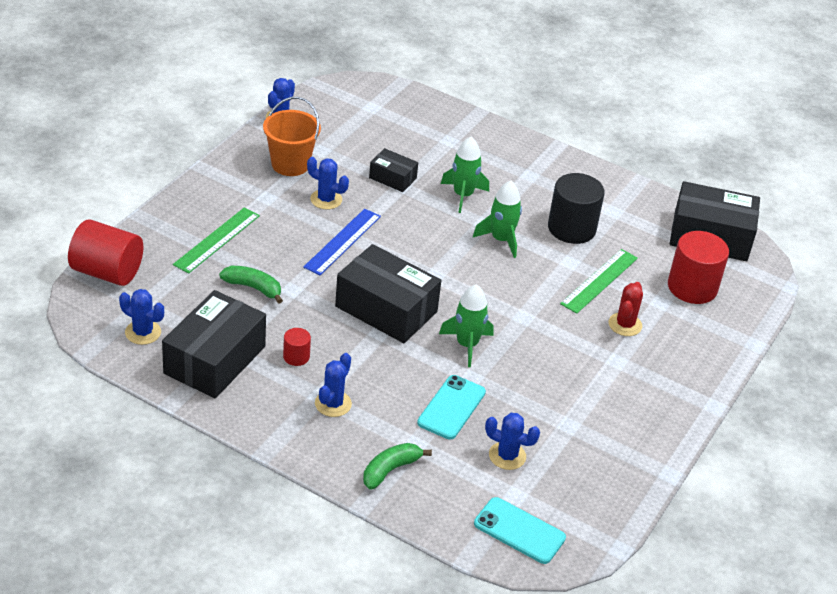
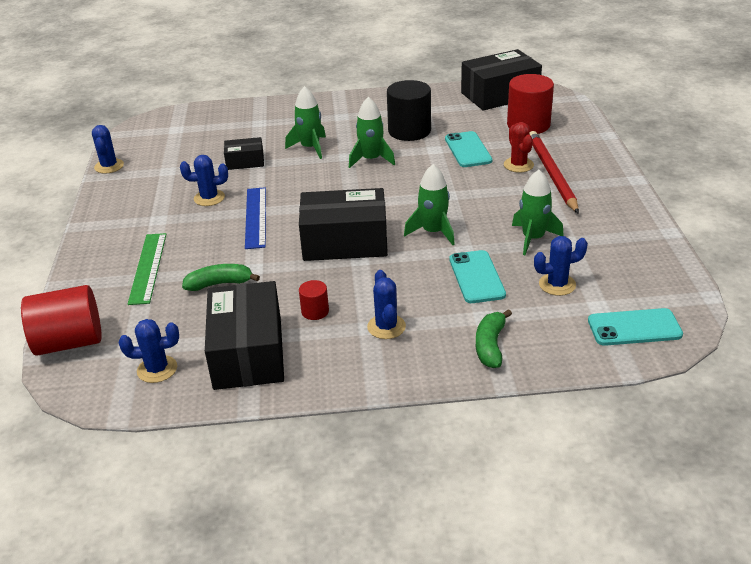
camera: 30 degrees left, 5 degrees down
(290, 164) = (152, 190): orange bucket -> none
(542, 403) = (533, 238): none -> green rocket
(599, 281) = (468, 150): green ruler -> turquoise phone
(643, 352) = (551, 174): none -> red pencil

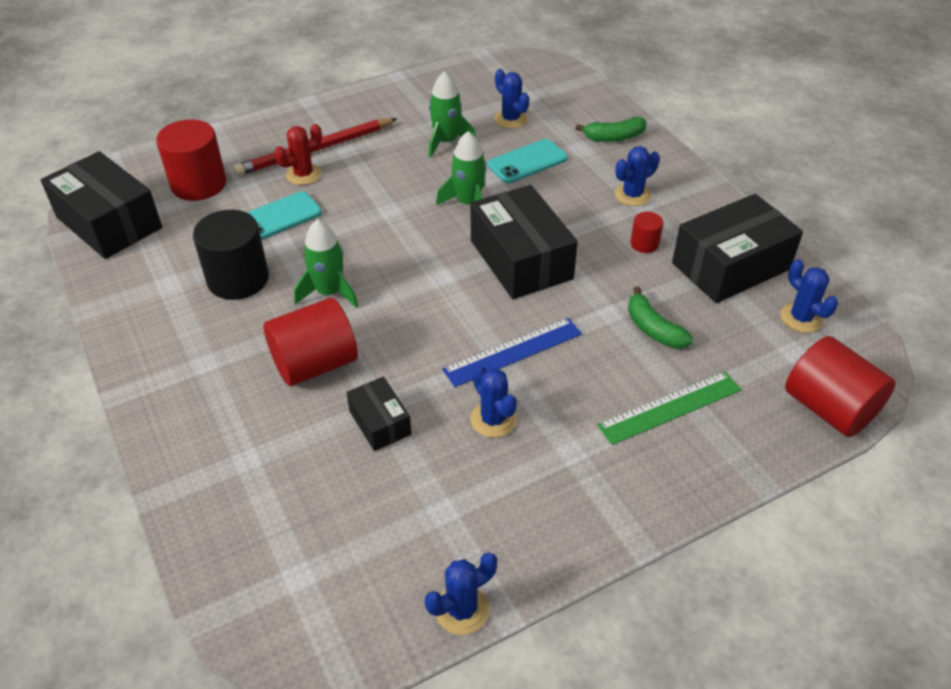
camera: 115 degrees left, 10 degrees up
(310, 148) = (315, 364): green rocket -> red cylinder
(634, 328) = (543, 79): turquoise phone -> none

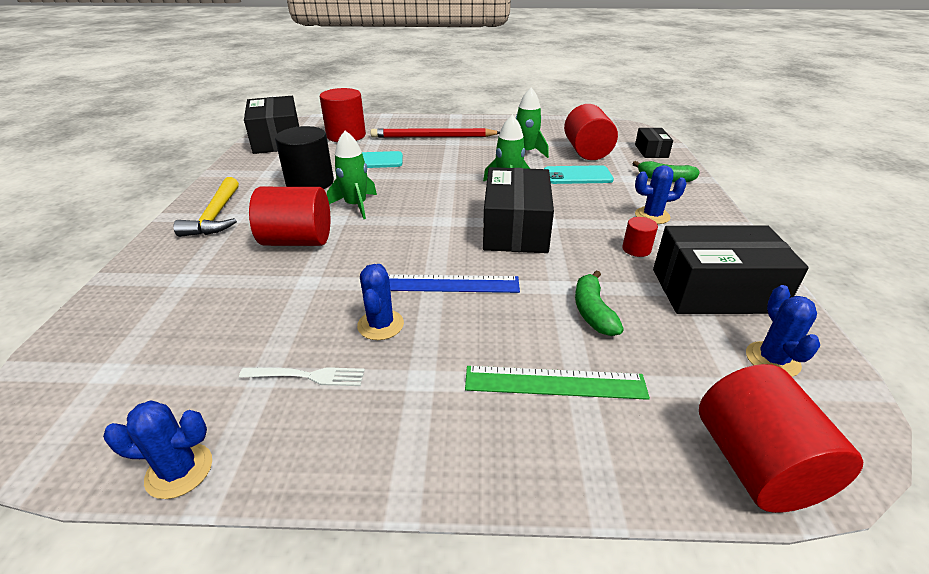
camera: 30 degrees right, 10 degrees down
(179, 371) = (216, 216): none -> yellow hammer
(303, 174) = (412, 146): red cactus -> none
(380, 422) = (295, 292): black box -> black box (651, 151)
(479, 493) = (307, 376): none -> white fork
(510, 119) = (586, 152): blue cactus -> red cylinder

